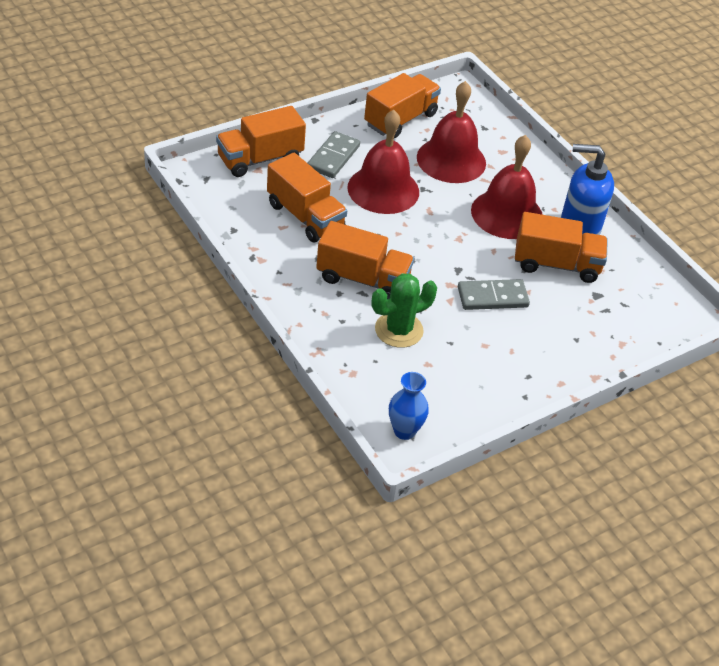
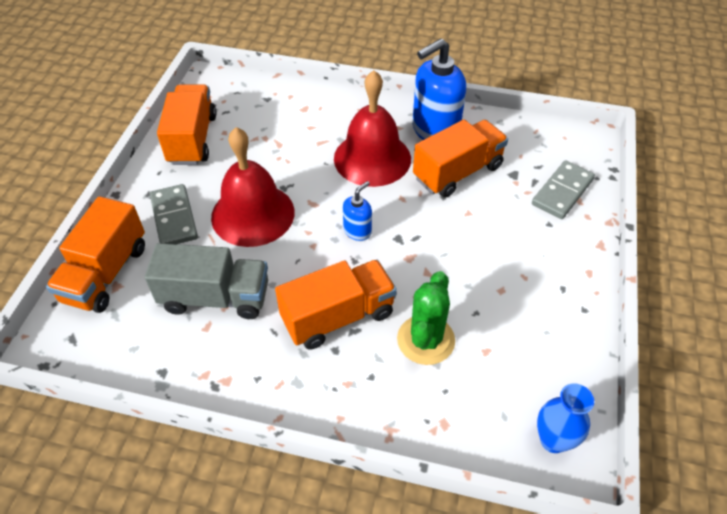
camera: 40 degrees left, 5 degrees up
(305, 216) = (215, 297): orange truck -> grey truck
(437, 246) = (357, 231): none -> blue soap dispenser
(451, 160) = (275, 145): red bell -> none
(492, 297) = (452, 240): grey domino -> grey domino (562, 192)

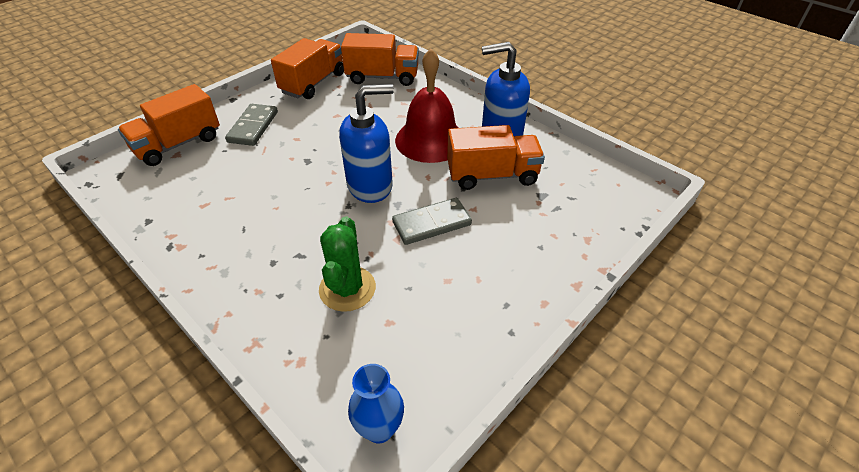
camera: 30 degrees right, 5 degrees down
(215, 297) = (228, 188): grey truck -> none
(253, 214) = (306, 145): red bell -> none
(338, 316) = (297, 239): orange truck -> orange truck (382, 77)
(357, 231) = (370, 186): blue soap dispenser -> blue soap dispenser, size x1.99
(426, 340) = (347, 289): green cactus -> green cactus turned 45 degrees counterclockwise
(562, 192) = (576, 226): grey domino -> grey domino (431, 223)

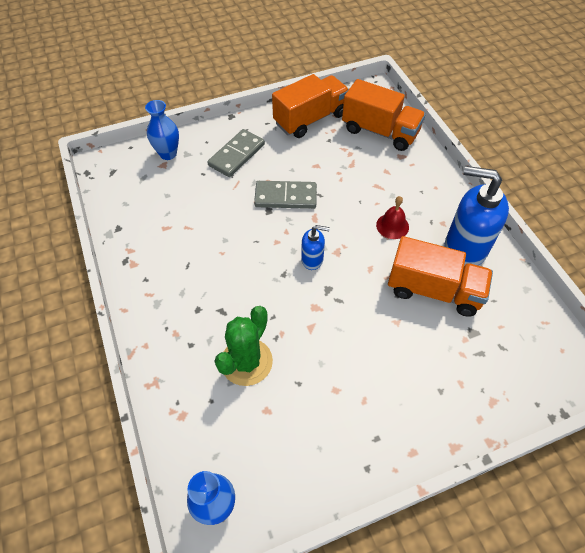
camera: 25 degrees right, 10 degrees up
(178, 144) = (168, 154): orange truck -> blue vase
(370, 186) = (312, 259): blue soap dispenser -> blue soap dispenser, size x0.50
(430, 140) = (392, 226): red bell -> red bell, size x0.45
(431, 223) = (349, 323): grey domino -> grey domino (285, 197)

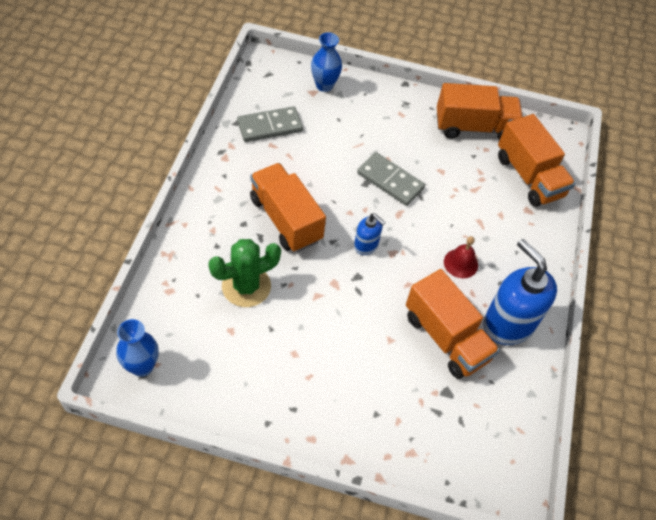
camera: 30 degrees right, 0 degrees up
(230, 282) = (286, 219): none -> orange truck
(236, 155) = (380, 120): grey domino -> grey domino (270, 126)

